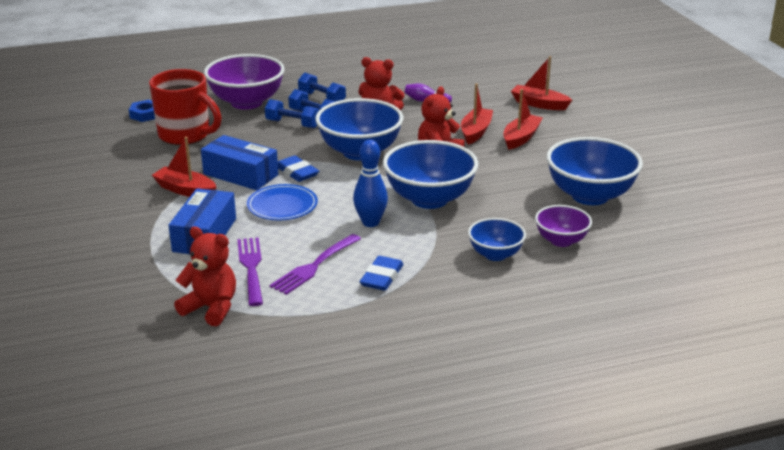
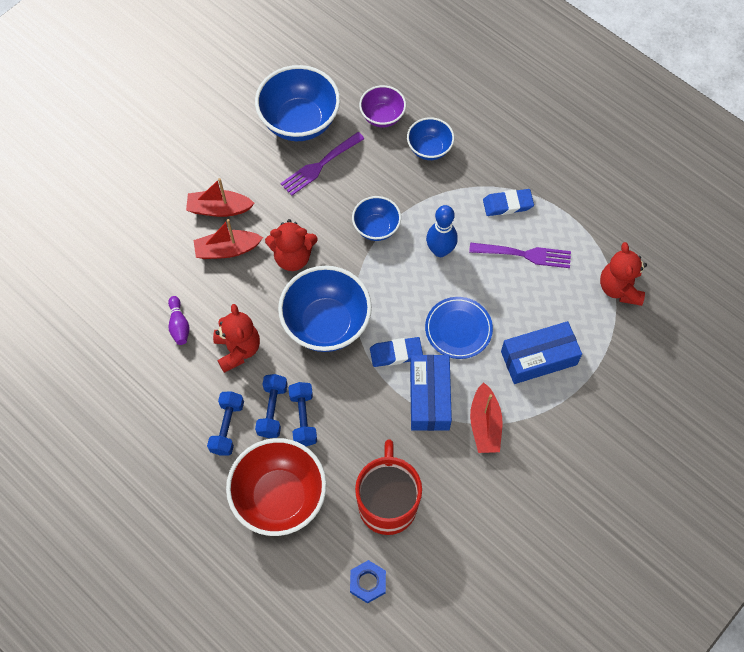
camera: 120 degrees left, 35 degrees up
(246, 102) = (279, 497): purple bowl -> red bowl
(251, 268) = (556, 295): purple fork -> purple fork (320, 165)
(297, 172) = (396, 353): blue eraser -> blue eraser turned 60 degrees clockwise
(429, 199) = (376, 228): blue bowl -> blue bowl, size x0.56
(539, 104) = (133, 223): red boat -> none

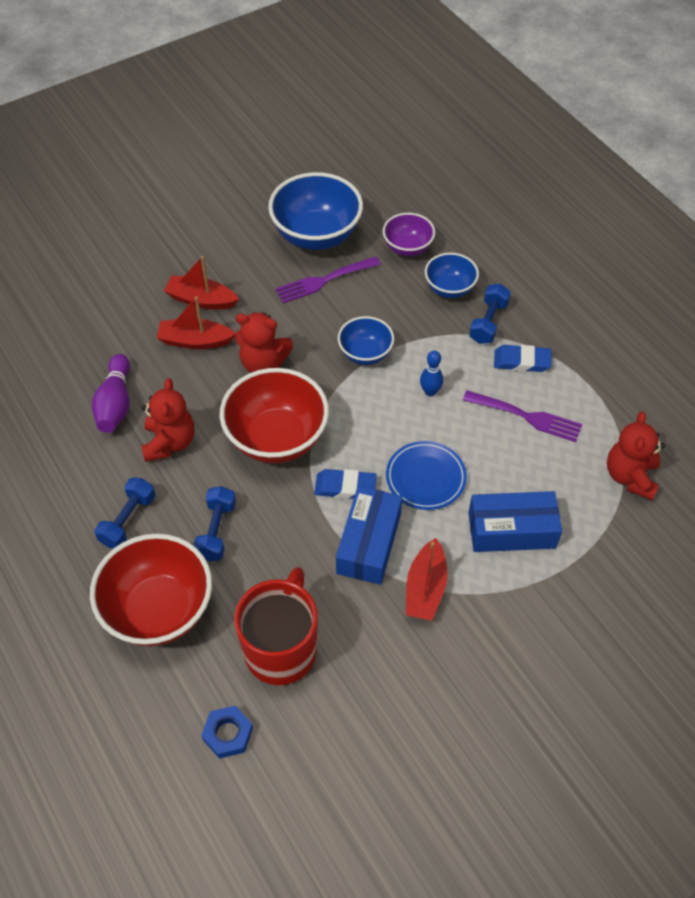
camera: 15 degrees right, 10 degrees down
(179, 325) = (115, 403): purple bowling pin -> purple bowling pin, size x1.55
(272, 410) = (185, 514): blue dumbbell -> blue dumbbell (488, 322)
(326, 324) = (277, 438): blue bowl -> red bowl
(440, 250) = (430, 391): blue bowling pin -> blue bowling pin, size x0.64

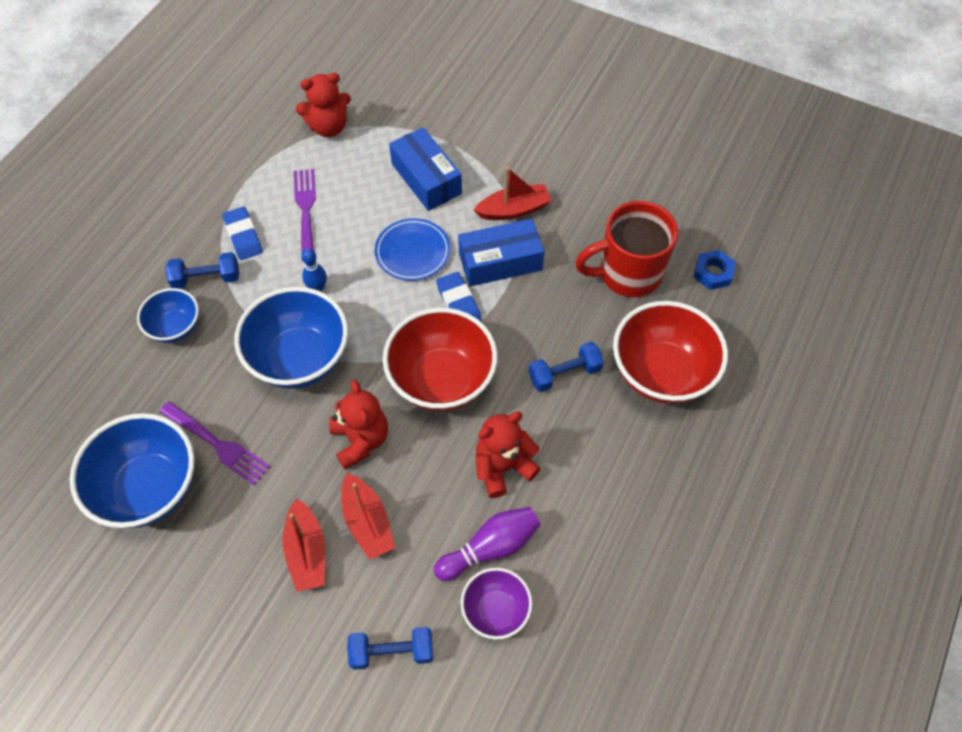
camera: 120 degrees left, 5 degrees up
(128, 520) = (603, 449): blue dumbbell -> blue dumbbell (392, 651)
(365, 354) = (300, 359): blue bowl -> blue bowl, size x1.79
(407, 248) = (131, 390): purple bowl -> purple bowl (496, 610)

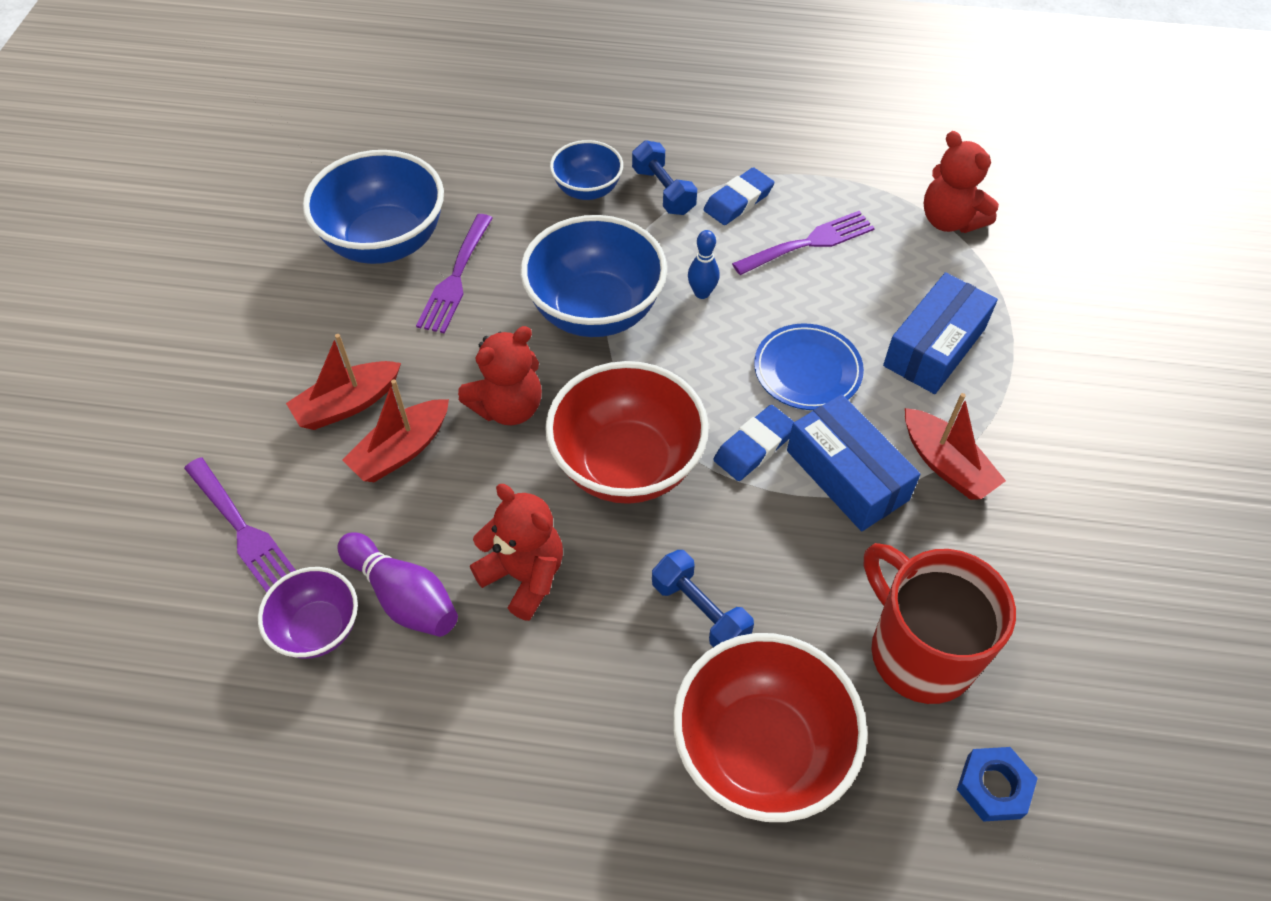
camera: 70 degrees right, 5 degrees down
(392, 651) = (242, 530): blue dumbbell -> purple fork

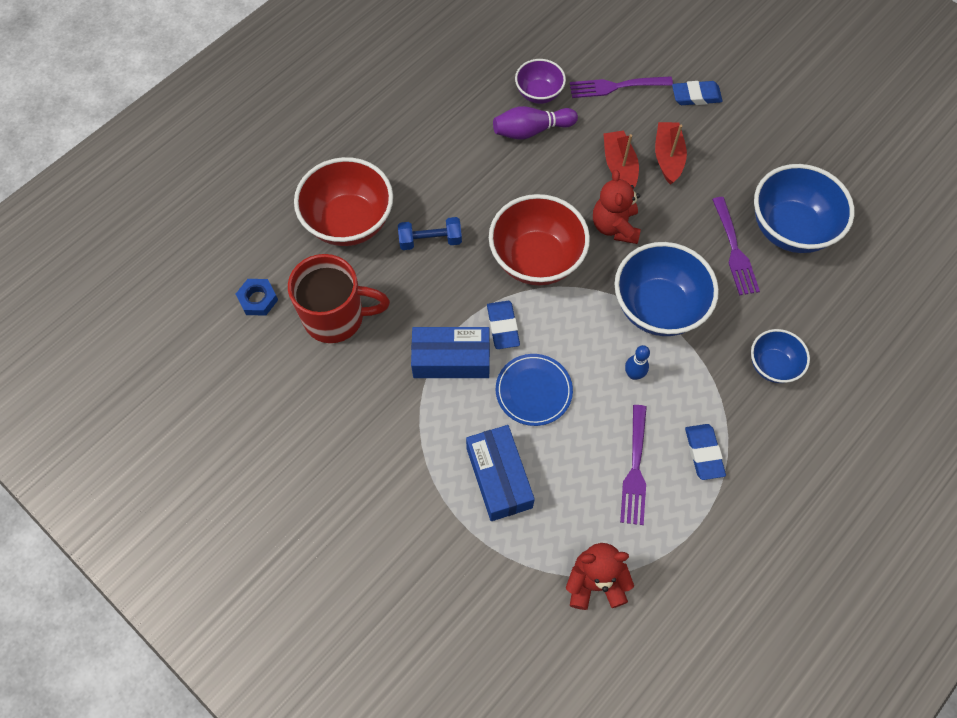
camera: 125 degrees right, 10 degrees up
(207, 423) = (696, 96): none -> blue eraser
(455, 278) = (734, 250): purple fork -> purple fork turned 150 degrees counterclockwise
(524, 576) = (505, 181): red teddy bear -> none
(663, 191) = (742, 411): blue dumbbell -> none
(946, 464) = (419, 415): red boat -> none

